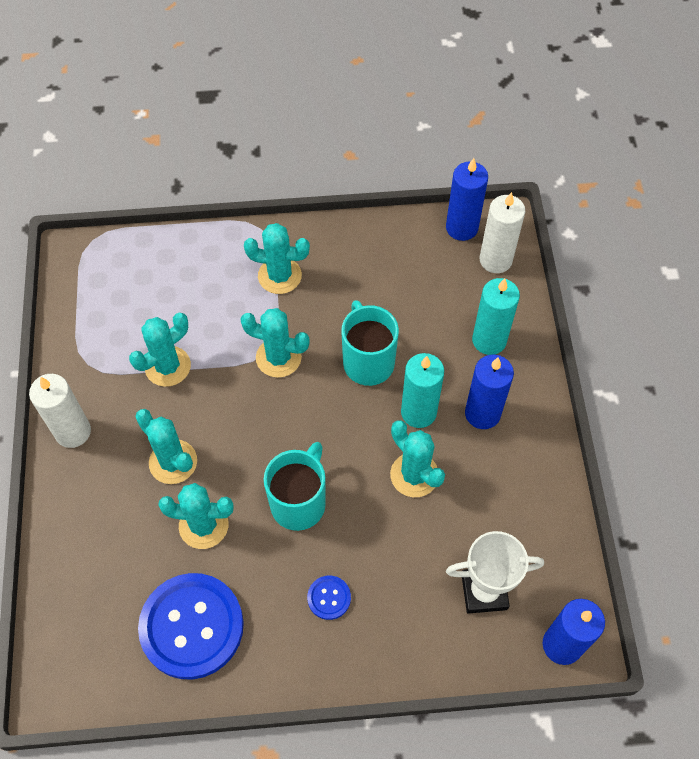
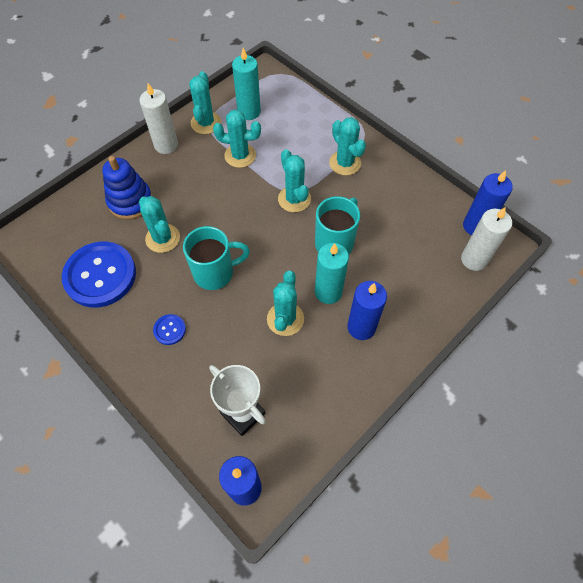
camera: 50 degrees right, 0 degrees up
(117, 526) = (130, 201): none -> blue stacking toy
(173, 462) = (187, 198): turquoise cactus -> turquoise cactus (206, 123)
(489, 340) = (414, 295): turquoise candle -> turquoise candle (249, 112)

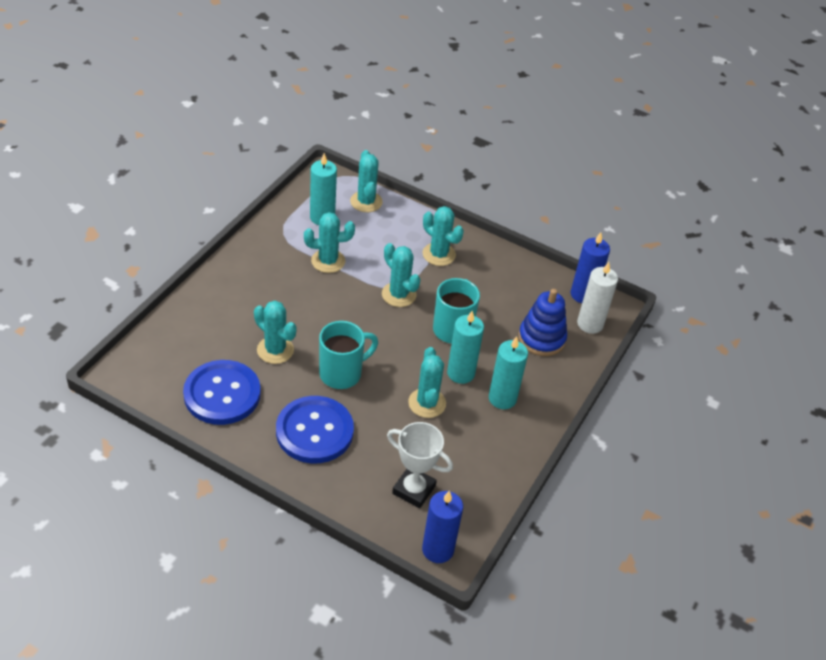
camera: 20 degrees left, 15 degrees down
(130, 201) = (226, 320): blue stacking toy -> blue stacking toy (541, 338)
(166, 145) = (244, 261): white candle -> none
(169, 330) = (314, 431): blue button -> blue button, size x2.34
(206, 123) = (279, 234): turquoise cactus -> turquoise cactus (366, 202)
(361, 327) = (502, 398): blue candle -> turquoise candle

